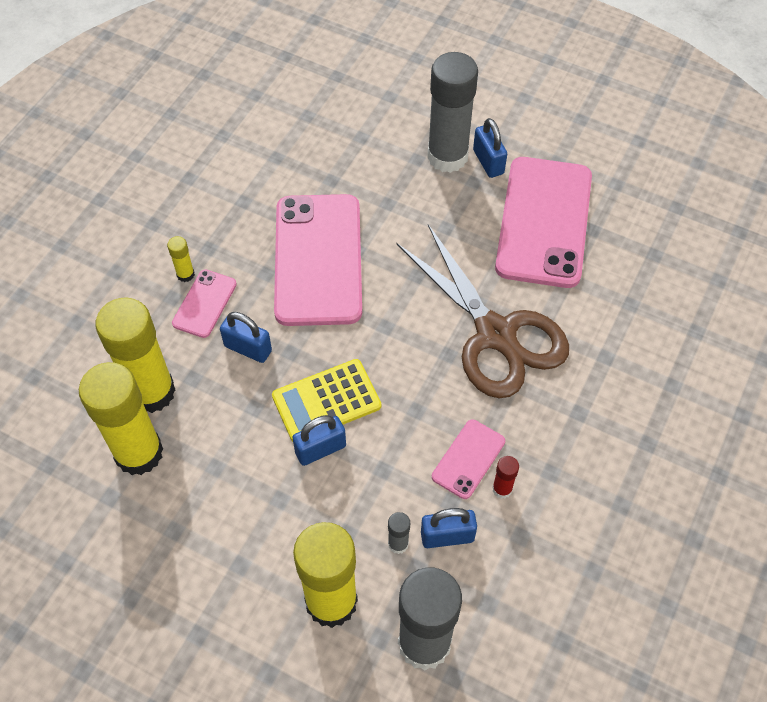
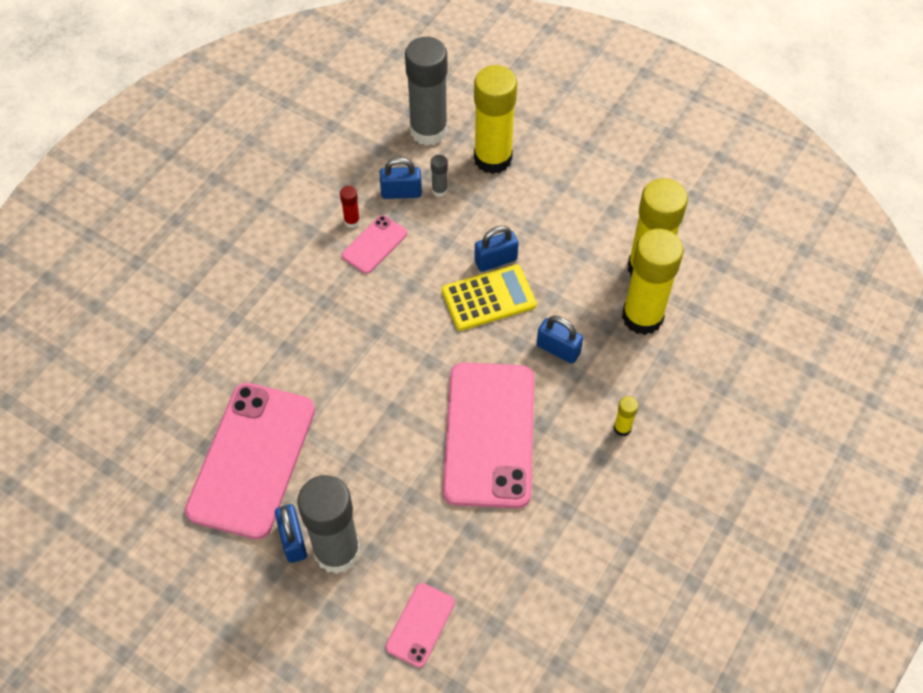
camera: 175 degrees left, 0 degrees up
(205, 304) = (601, 396): pink phone -> pink phone (420, 625)
(495, 334) = (329, 346): brown scissors -> none

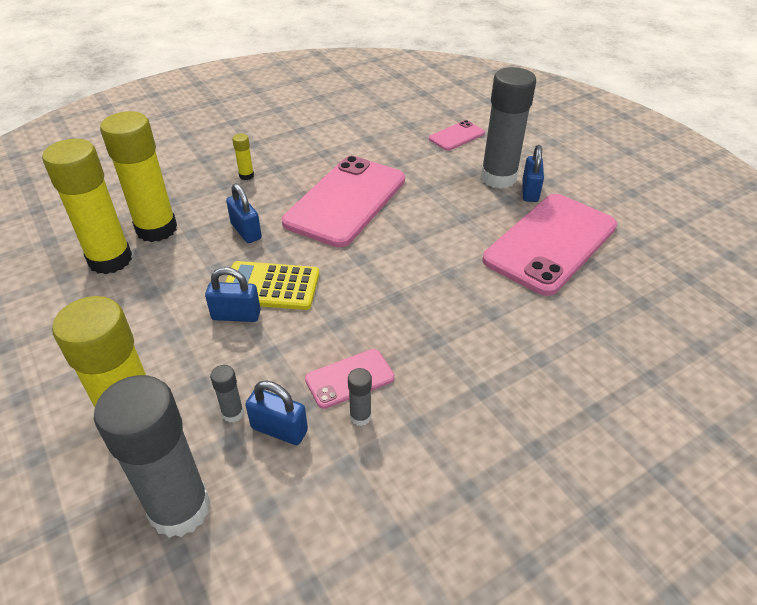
camera: 155 degrees left, 15 degrees down
(352, 221) = (360, 416): red glue stick -> grey glue stick

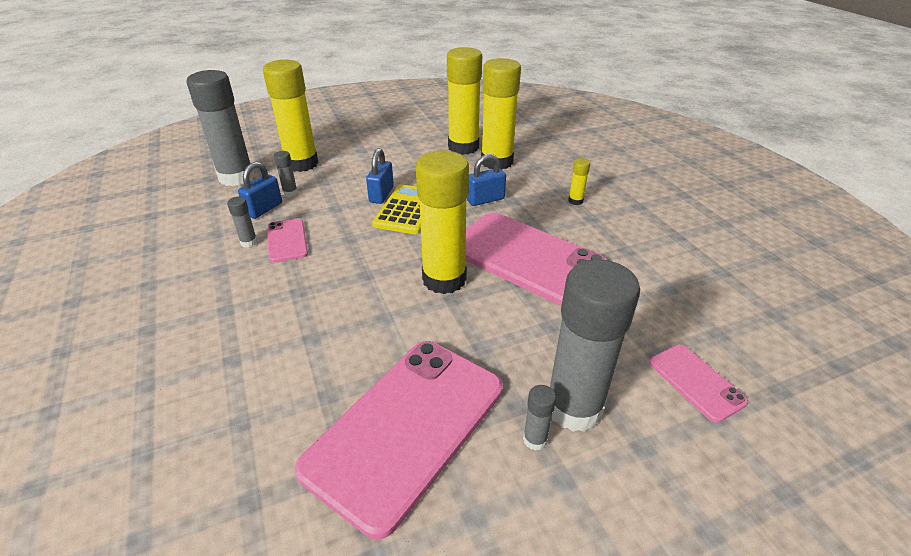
camera: 100 degrees right, 5 degrees down
(388, 245) = (444, 279): none -> yellow glue stick
(530, 191) = (535, 439): blue padlock -> grey glue stick
(550, 243) = (406, 427): pink phone -> pink phone turned 75 degrees clockwise

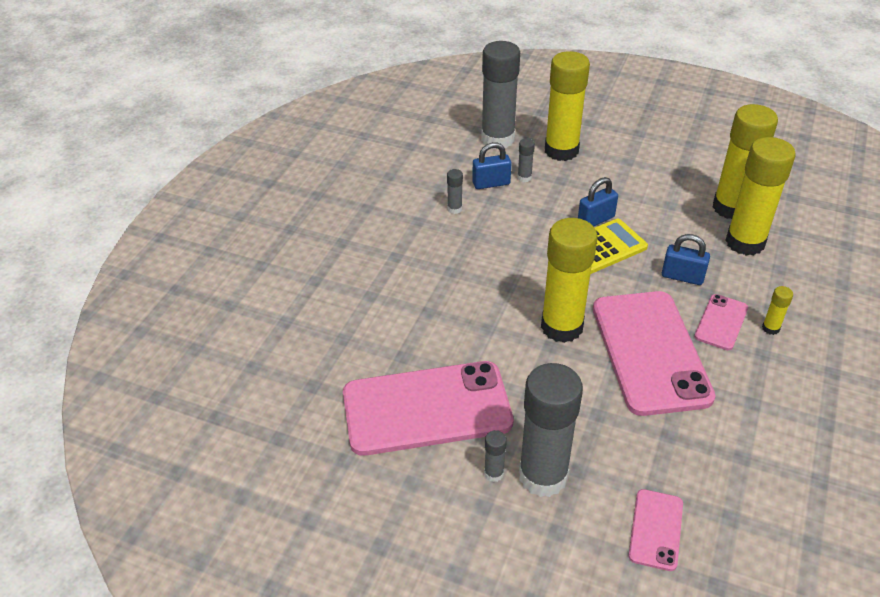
camera: 45 degrees right, 5 degrees up
(287, 240) = (482, 223): pink phone -> pink phone (721, 322)

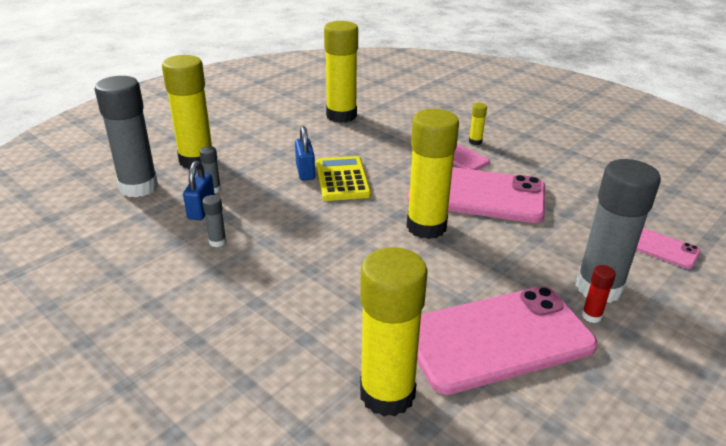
camera: 70 degrees left, 10 degrees down
(427, 408) = (497, 339): pink phone -> pink phone turned 60 degrees clockwise
(494, 473) = (591, 316): grey glue stick -> red glue stick
(682, 277) = (402, 156): blue padlock -> none
(745, 242) = (382, 123): yellow glue stick -> yellow glue stick (387, 394)

